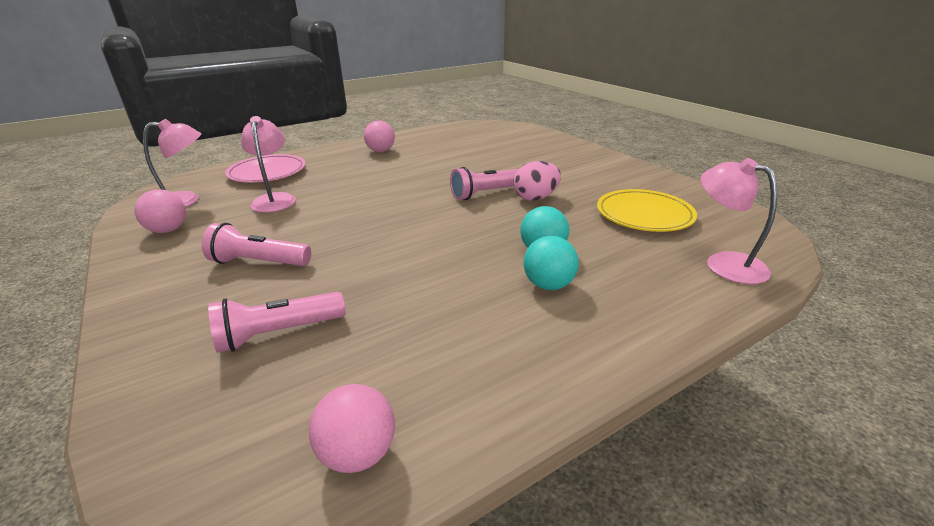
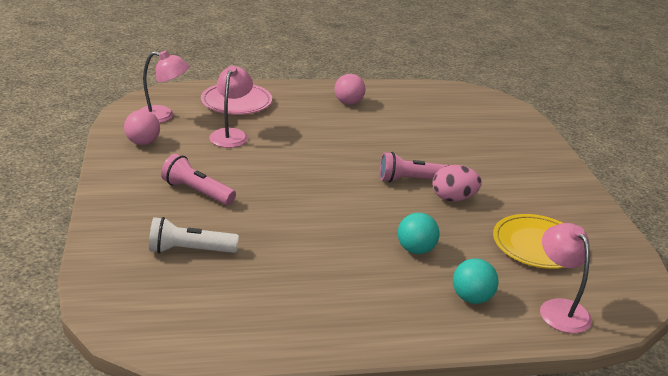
camera: 20 degrees right, 0 degrees up
(278, 333) = (190, 250): pink flashlight -> white flashlight
(358, 453) = (205, 335): pink ball -> none
(548, 285) = (396, 278): turquoise ball -> turquoise ball (471, 298)

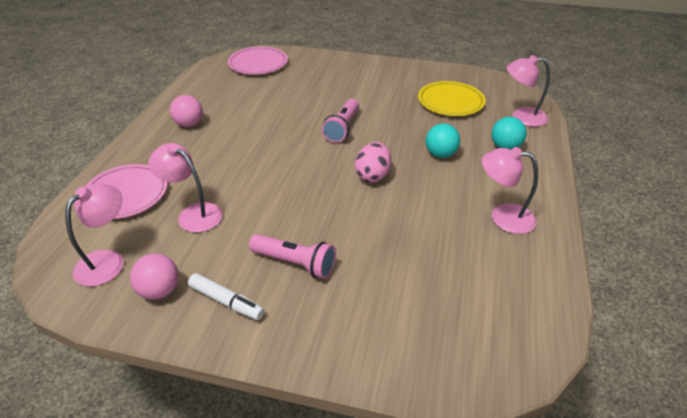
camera: 65 degrees left, 10 degrees up
(143, 171) = (226, 301): none -> white marker
(190, 250) = (400, 290): white flashlight -> none
(197, 192) = (295, 263): pink flashlight -> pink flashlight turned 120 degrees counterclockwise
(331, 305) = (503, 217): none -> pink lamp
(453, 198) = (378, 117): pink egg -> pink egg (372, 175)
(486, 110) = (258, 64): none -> pink plate

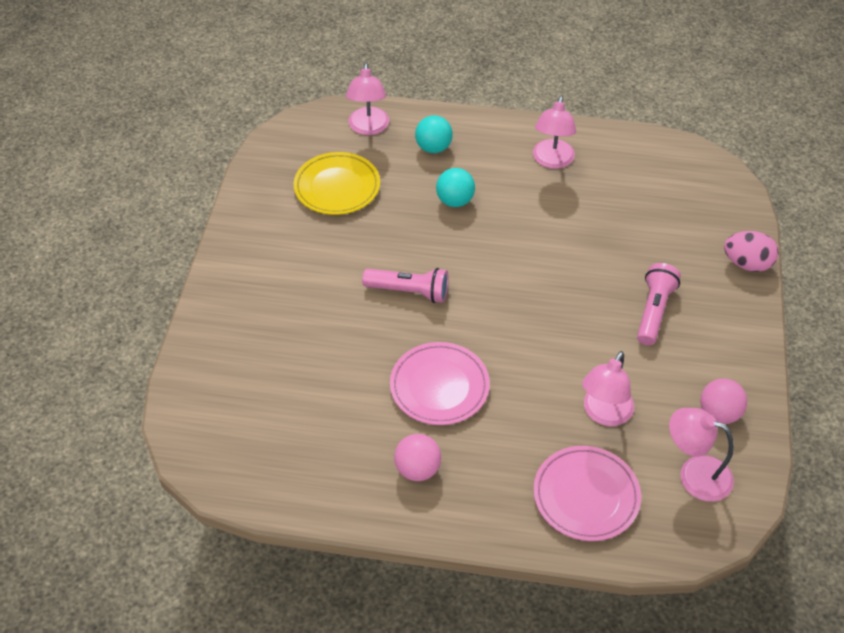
camera: 95 degrees left, 10 degrees up
(226, 301) = (715, 356): white marker -> none
(258, 64) = (223, 417): pink plate -> pink plate (439, 386)
(372, 175) = (504, 258): pink egg -> pink egg (747, 264)

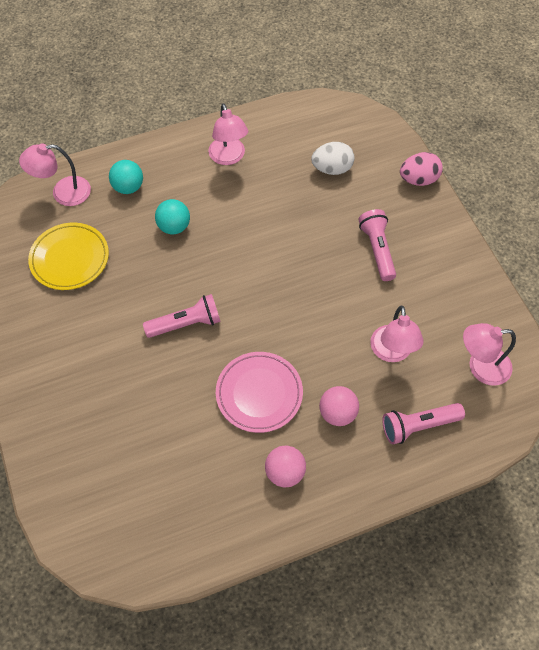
camera: 30 degrees left, 10 degrees up
(368, 128) = (63, 193): pink lamp -> pink lamp turned 105 degrees clockwise
(586, 496) = (418, 426): pink plate -> pink flashlight
(655, 215) = (332, 169): none -> white egg
(719, 413) = (469, 310): pink ball -> pink ball (337, 413)

